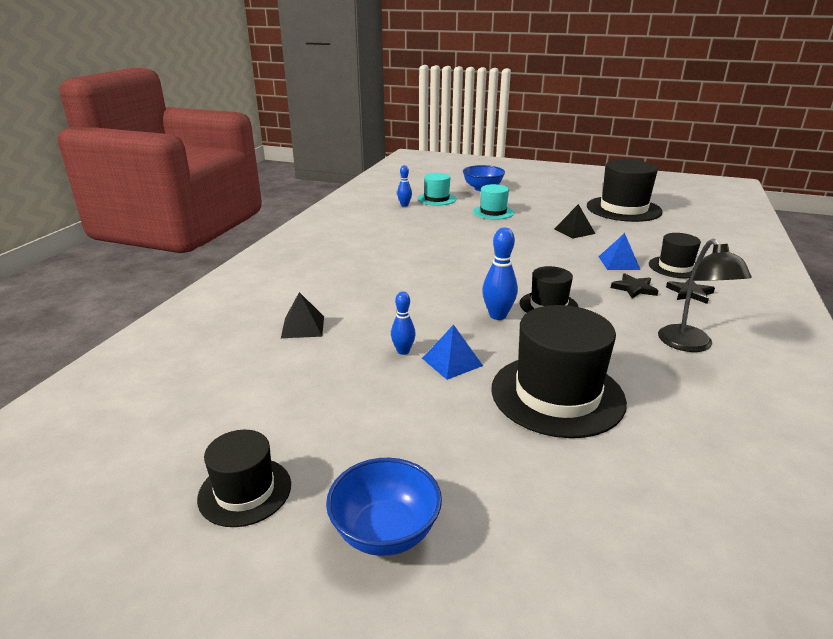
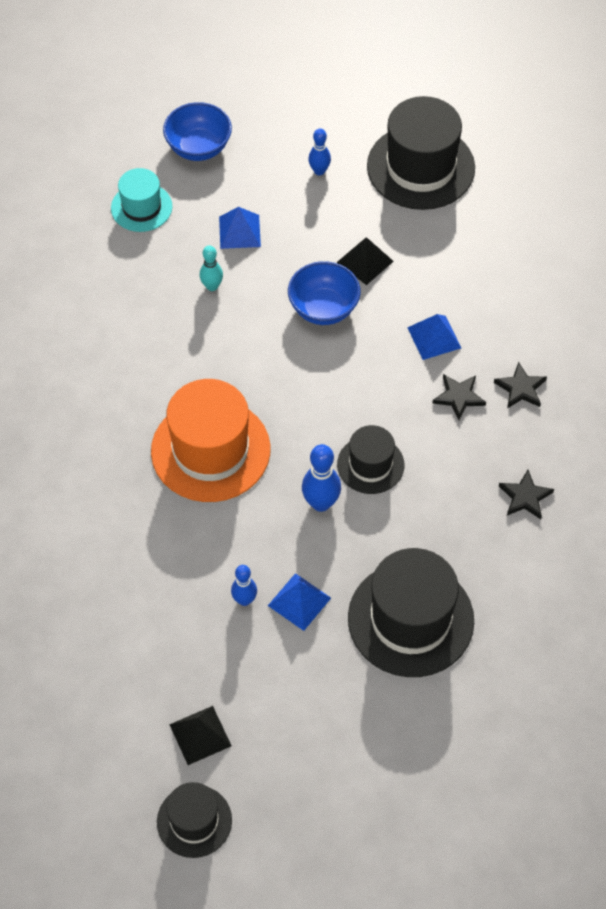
camera: 20 degrees left, 30 degrees up
(303, 327) = (119, 592): black pyramid -> black pyramid (200, 735)
(385, 532) = (319, 820): blue bowl -> blue bowl (323, 308)
(404, 205) = (101, 243): blue bowling pin -> blue bowling pin (319, 171)
(423, 279) = (210, 450): none -> orange hat
(464, 225) = (212, 286): none -> turquoise bowling pin
(493, 212) = (239, 231): turquoise hat -> blue pyramid
(675, 267) = (501, 329): black hat -> none
(690, 345) = (525, 497): black lamp -> black star

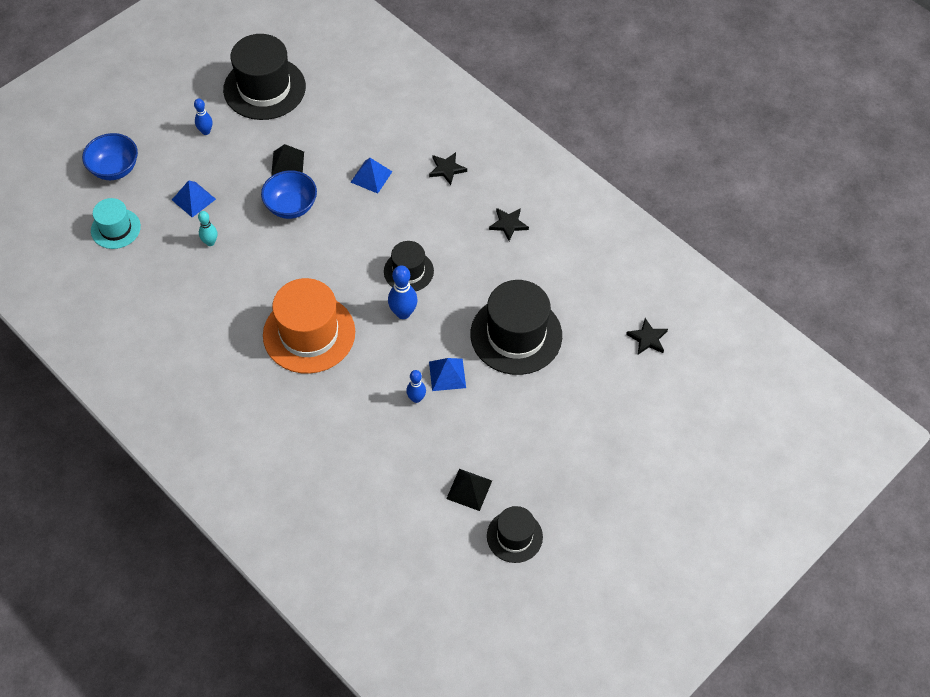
camera: 45 degrees left, 0 degrees up
(459, 397) = (418, 198): black star -> black star (647, 338)

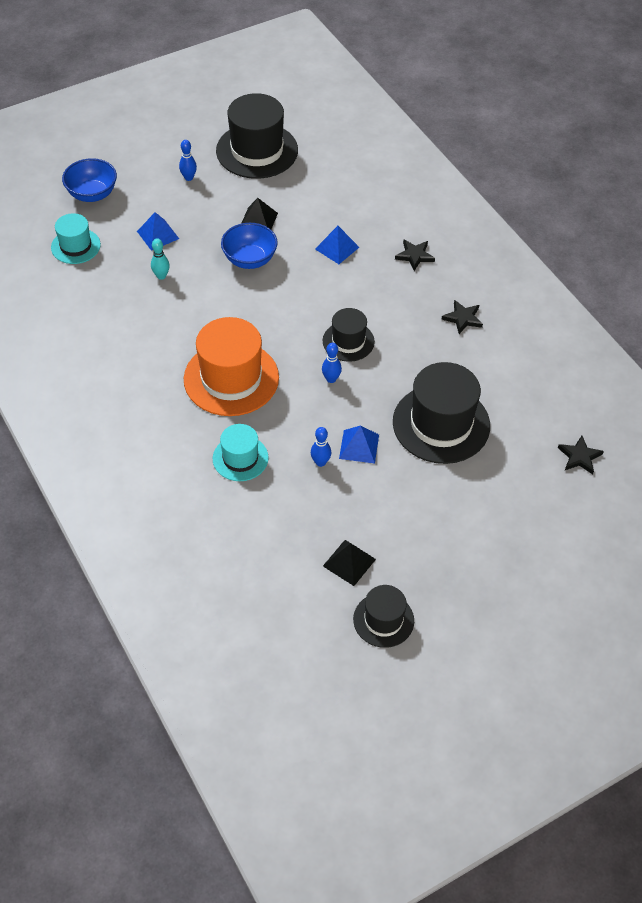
camera: 15 degrees right, 5 degrees down
(341, 412) = (240, 458): none -> turquoise hat
(403, 313) = (331, 379): blue bowling pin -> blue bowling pin, size x0.65

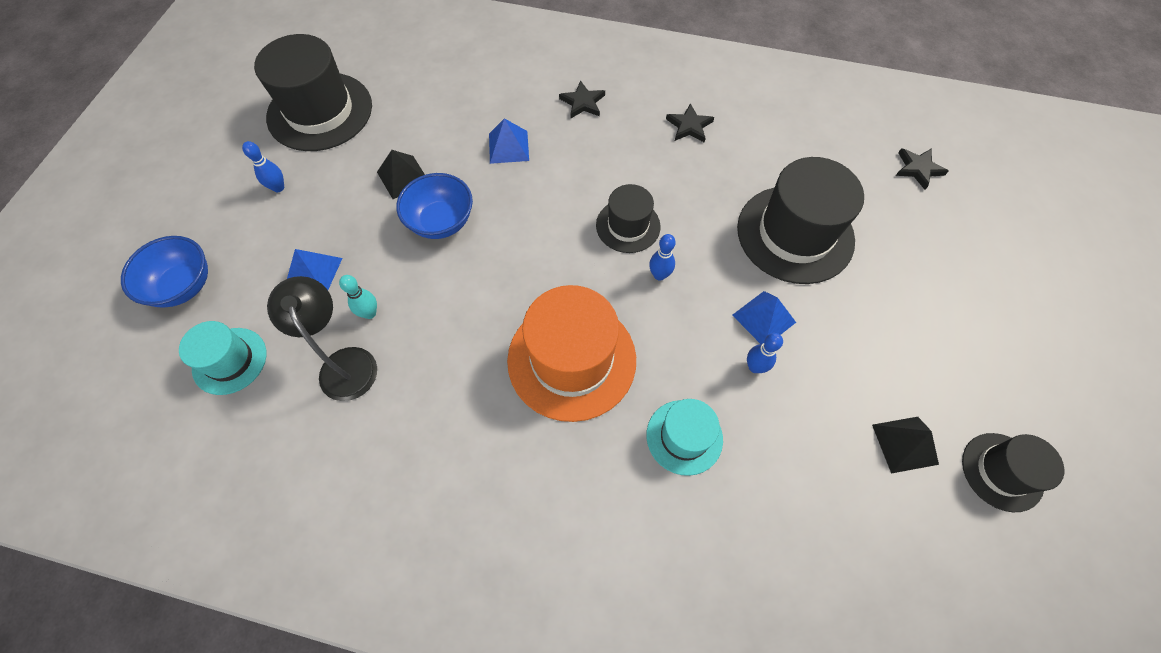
camera: 45 degrees left, 10 degrees up
(124, 289) = (344, 362): none -> black lamp

